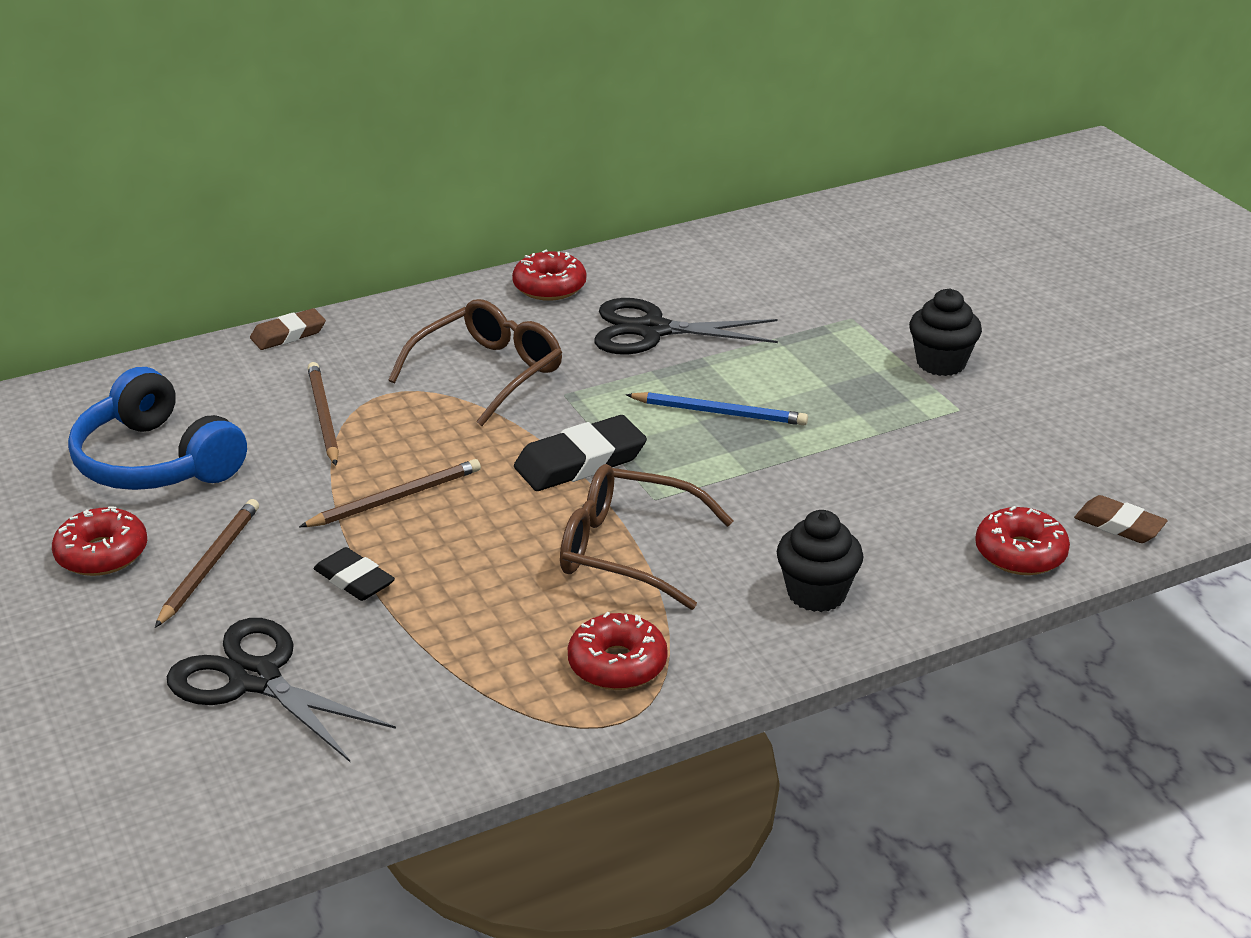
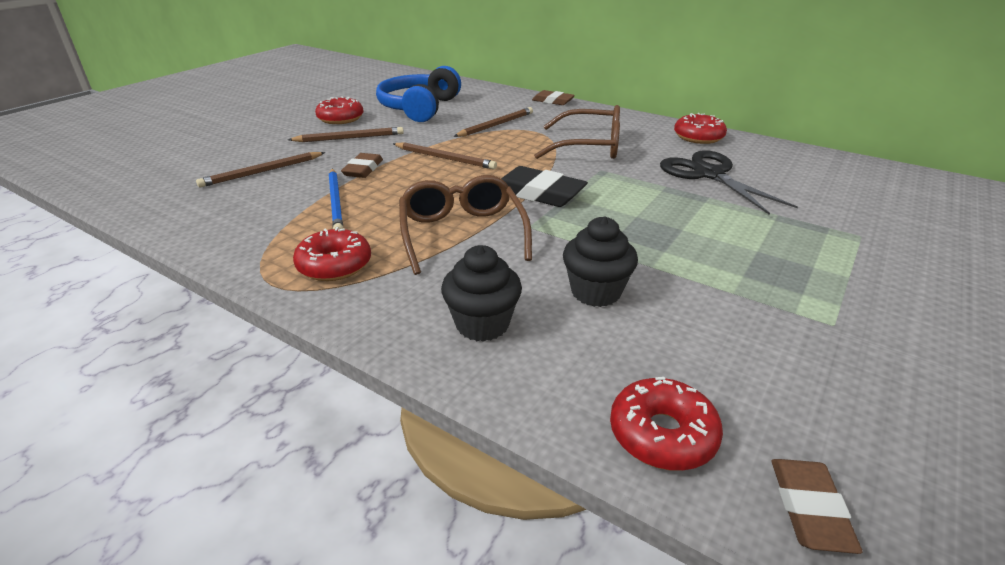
camera: 60 degrees right, 0 degrees up
(255, 679) = (263, 172): black scissors -> brown pencil
(354, 580) = (363, 169): black eraser -> brown eraser
(719, 412) = (656, 220): blue pencil -> blue pencil (336, 202)
(941, 363) = (882, 294): black cupcake -> black cupcake (595, 292)

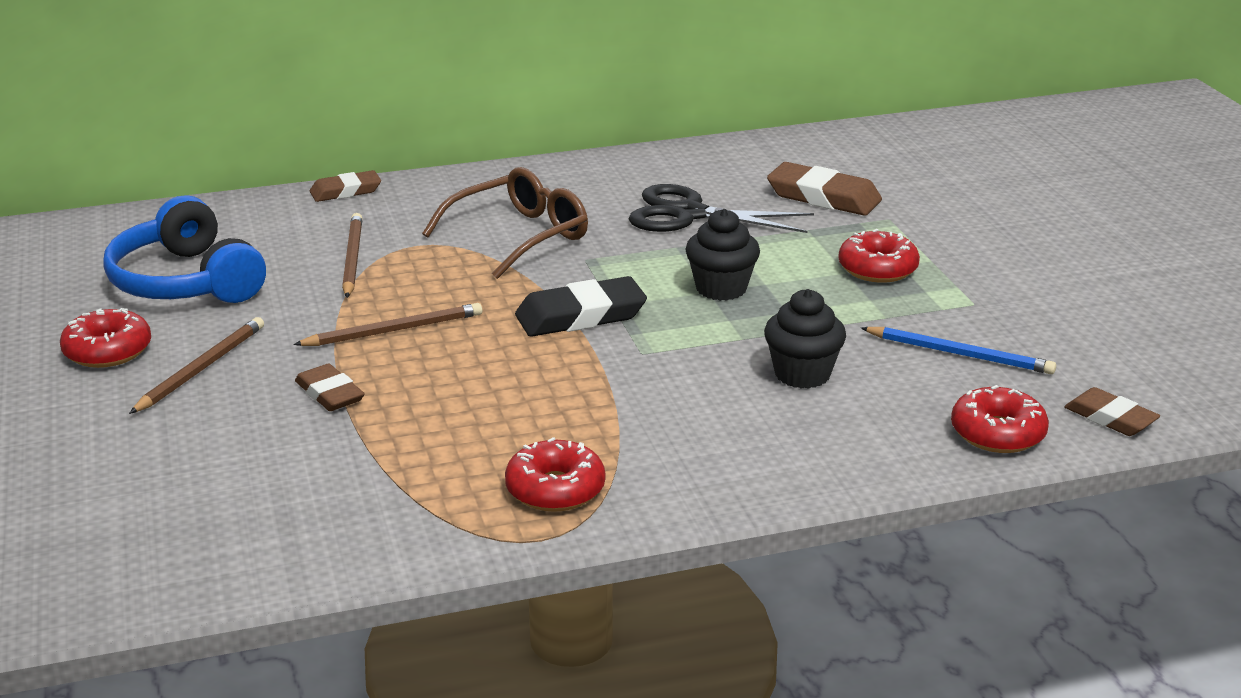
camera: 50 degrees left, 5 degrees down
(263, 172) = (206, 466): brown pencil -> none
(336, 202) = (397, 441): blue pencil -> blue pencil (959, 354)
(462, 233) = (600, 394): brown glasses -> none
(482, 324) = (776, 448): black cupcake -> black cupcake (721, 288)
(698, 137) = (603, 172): red donut -> red donut (877, 269)
(828, 202) = (823, 197): none -> brown eraser

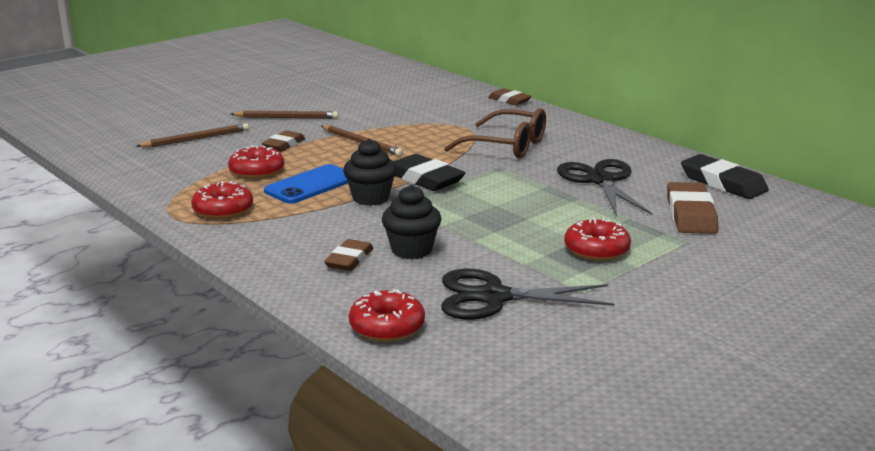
camera: 65 degrees right, 5 degrees down
(108, 351) = (288, 99): red donut -> red donut (257, 171)
(185, 282) = (369, 96): blue headphones -> none
(352, 259) = (431, 118): brown pencil -> brown pencil (195, 139)
(523, 402) = (311, 185): none -> blue phone
(721, 288) = (504, 207): black cupcake -> black cupcake (370, 198)
(754, 157) = (723, 183): none -> black eraser
(959, 354) = (494, 297): blue pencil -> black scissors
(1110, 418) = (449, 369): brown eraser -> brown eraser (349, 259)

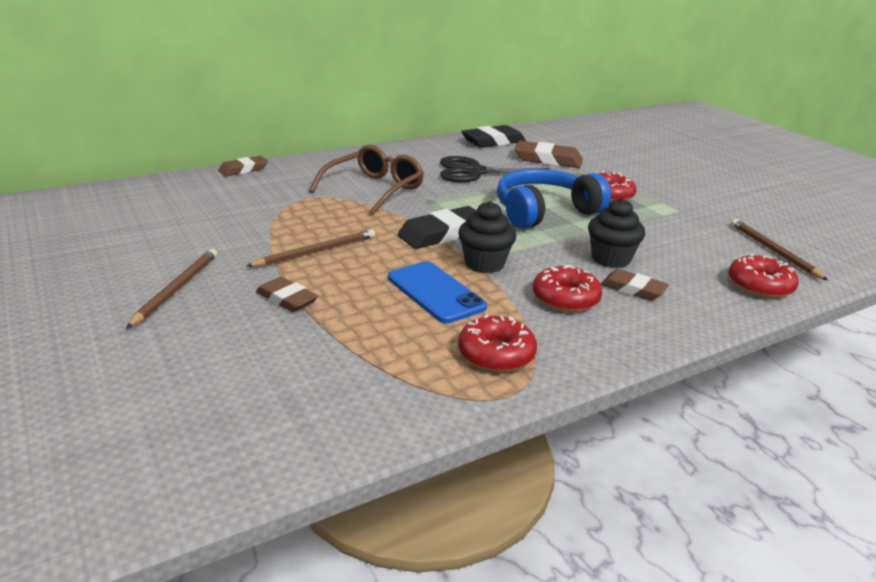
camera: 80 degrees left, 5 degrees up
(195, 139) = (205, 368): brown pencil -> brown pencil (773, 251)
(257, 171) = (373, 324): red donut -> red donut (565, 298)
(494, 297) = (695, 240): black scissors -> none
(513, 217) = (544, 212): none -> blue headphones

